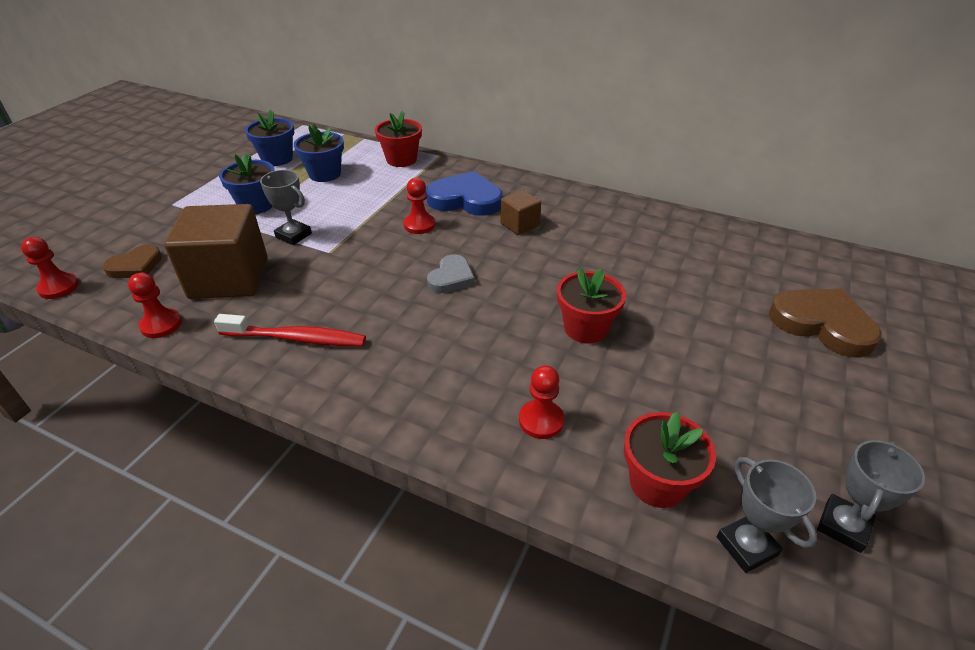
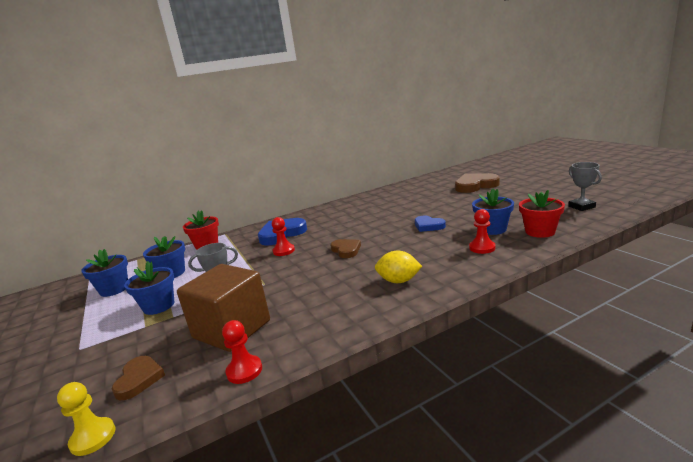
camera: 50 degrees left, 20 degrees down
(59, 287) = (93, 437): red pawn -> yellow pawn
(296, 338) = (338, 309): red toothbrush -> none
(387, 365) = (399, 281): none -> yellow lemon
(451, 277) = (346, 250): grey heart -> brown heart
(519, 224) = (327, 225): brown cube -> none
(585, 328) = (428, 226): red flower pot -> blue heart
(624, 412) = (492, 229): none -> blue flower pot
(746, 546) = (583, 223): grey trophy -> none

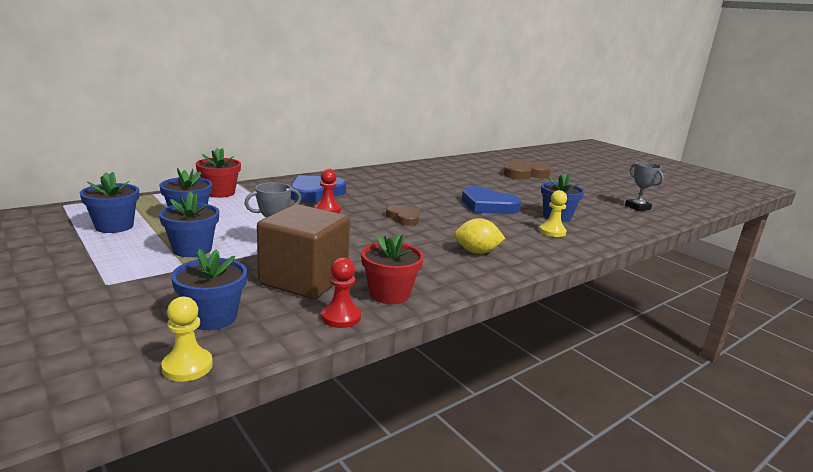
camera: 15 degrees left, 0 degrees up
(139, 379) = (212, 317): brown heart -> blue flower pot
(428, 226) = (488, 205): blue heart -> blue heart, size x1.67
(482, 248) = (552, 232): red pawn -> yellow pawn
(540, 232) = (604, 224): red flower pot -> red flower pot (389, 294)

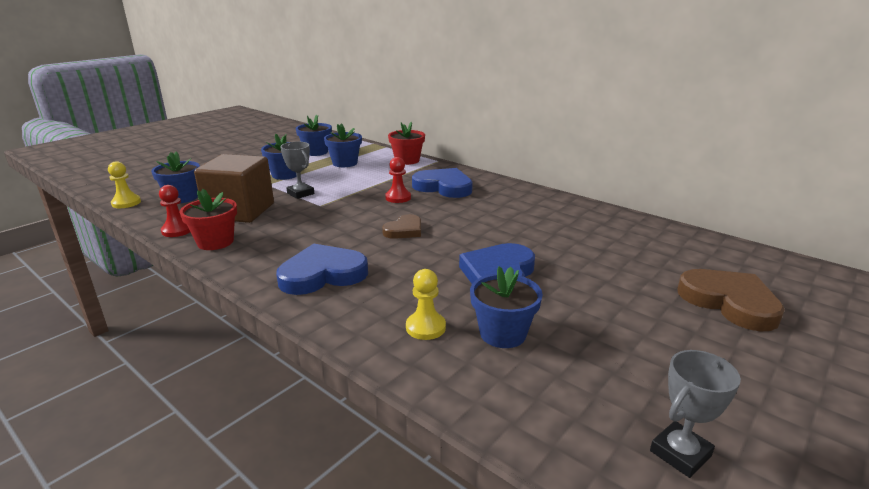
camera: 80 degrees right, 5 degrees up
(476, 252) = (322, 274): yellow lemon -> blue heart

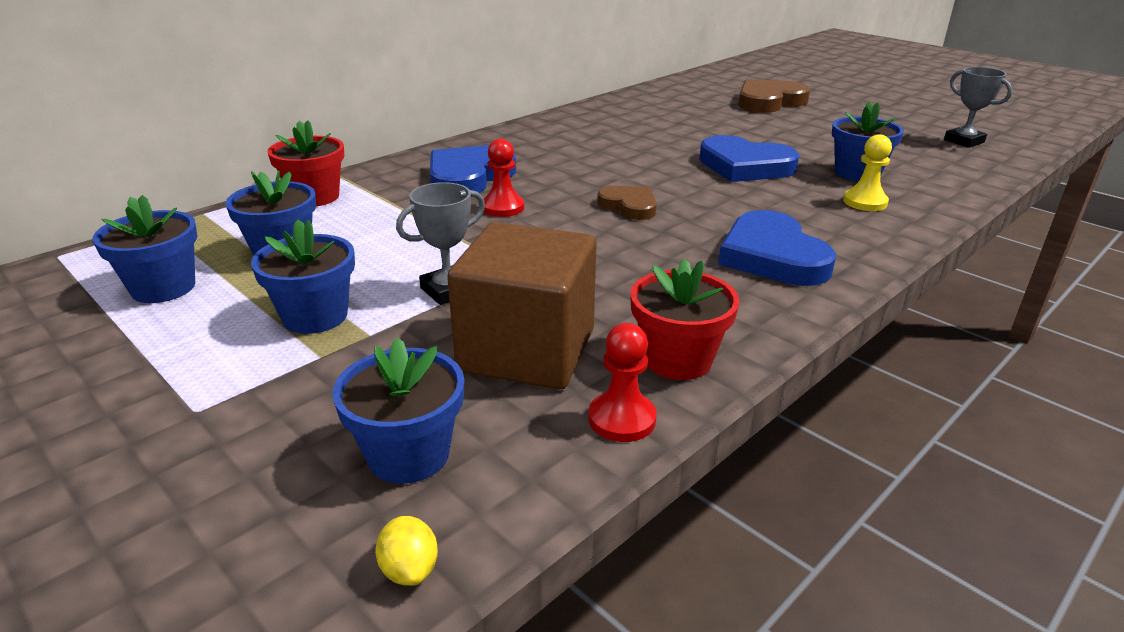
camera: 85 degrees left, 5 degrees up
(126, 203) = (409, 569): yellow pawn -> yellow lemon

